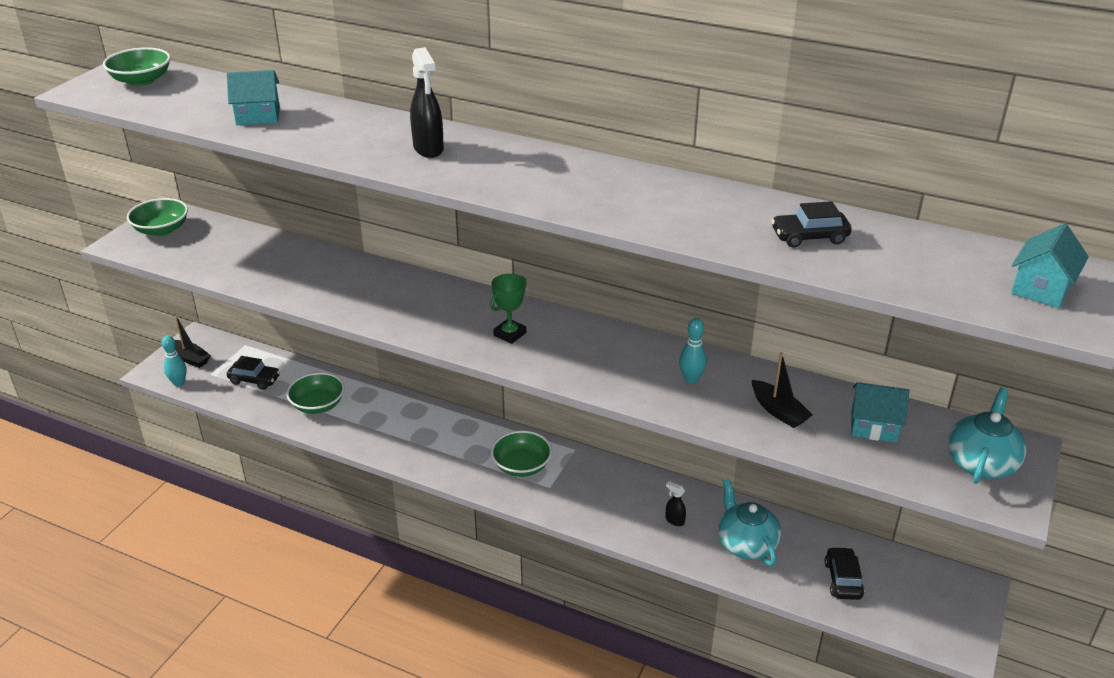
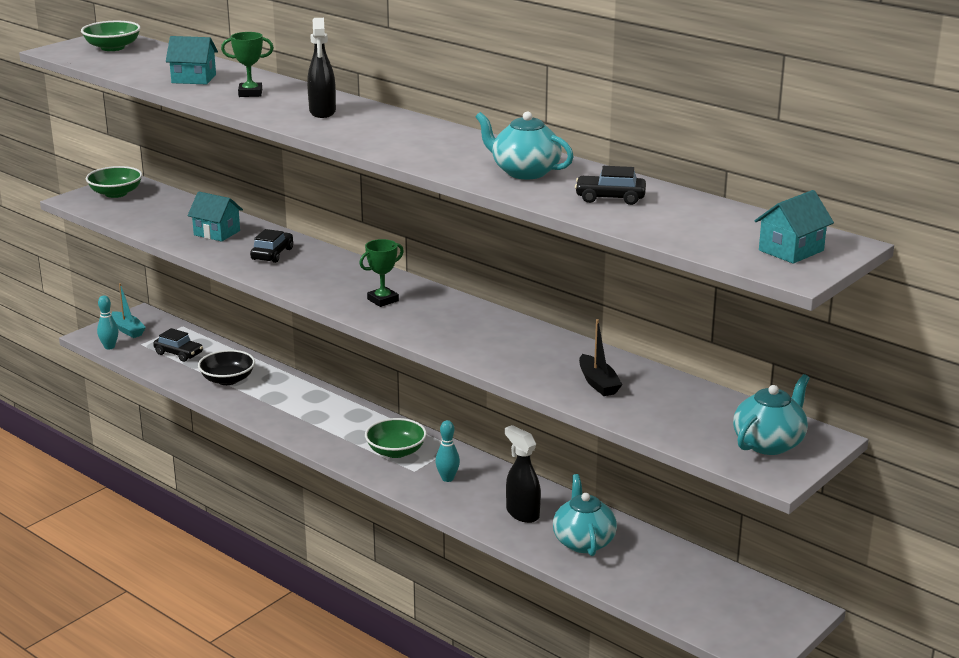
camera: 15 degrees right, 10 degrees down
(190, 358) = (128, 330): black boat -> turquoise boat
(318, 405) = (227, 380): green bowl -> black bowl
(333, 130) = (250, 93): none -> green trophy
(674, 520) = (522, 513): black spray bottle -> black spray bottle, size x1.90
(691, 379) = (530, 351): turquoise bowling pin -> turquoise bowling pin (447, 478)
(697, 210) = (524, 172): none -> turquoise teapot
(842, 580) = (665, 583): black car -> black car (272, 254)
(873, 426) = (683, 405): turquoise house -> turquoise house (217, 233)

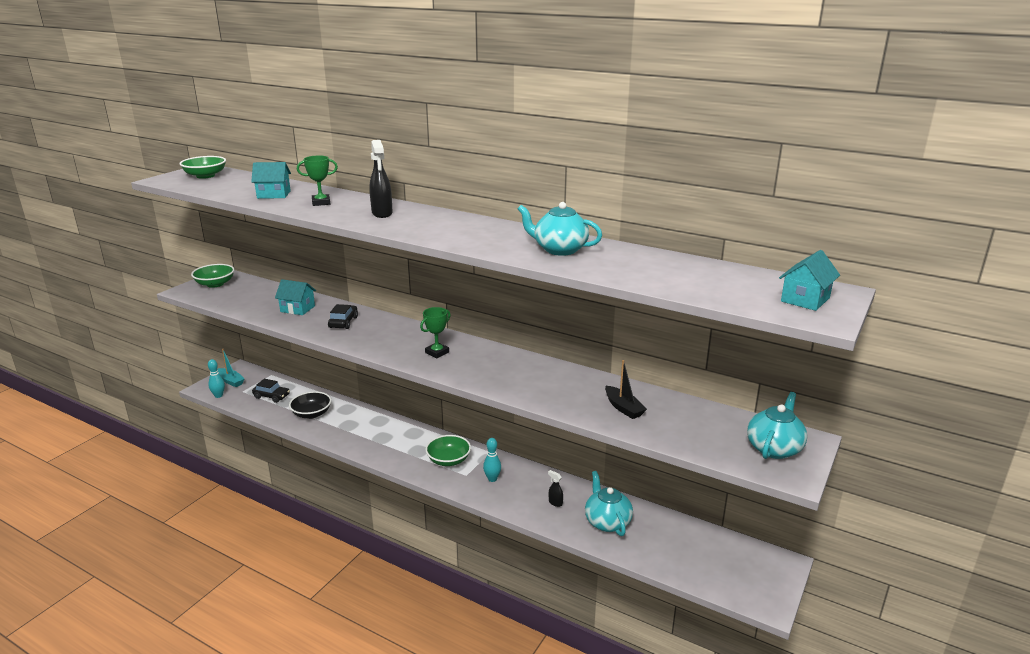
camera: 10 degrees left, 0 degrees up
(522, 513) = (555, 503): black spray bottle -> black spray bottle, size x0.53
(610, 198) = (637, 266): black car -> none

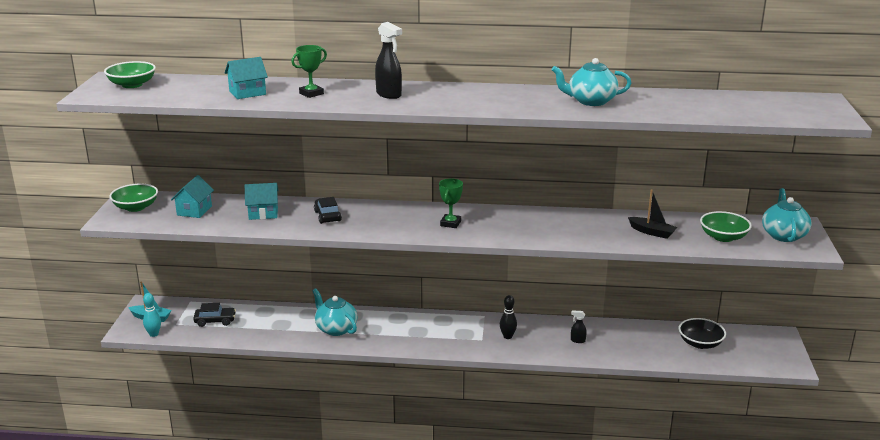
camera: 25 degrees left, 0 degrees up
(311, 414) = (277, 326): black bowl -> black bowl (700, 343)
(448, 460) = (454, 332): green bowl -> green bowl (723, 237)
(492, 479) = (507, 336): turquoise bowling pin -> black bowling pin
(607, 522) = (631, 343): turquoise teapot -> turquoise teapot (336, 329)
(805, 299) = (810, 108): turquoise house -> turquoise house (194, 211)

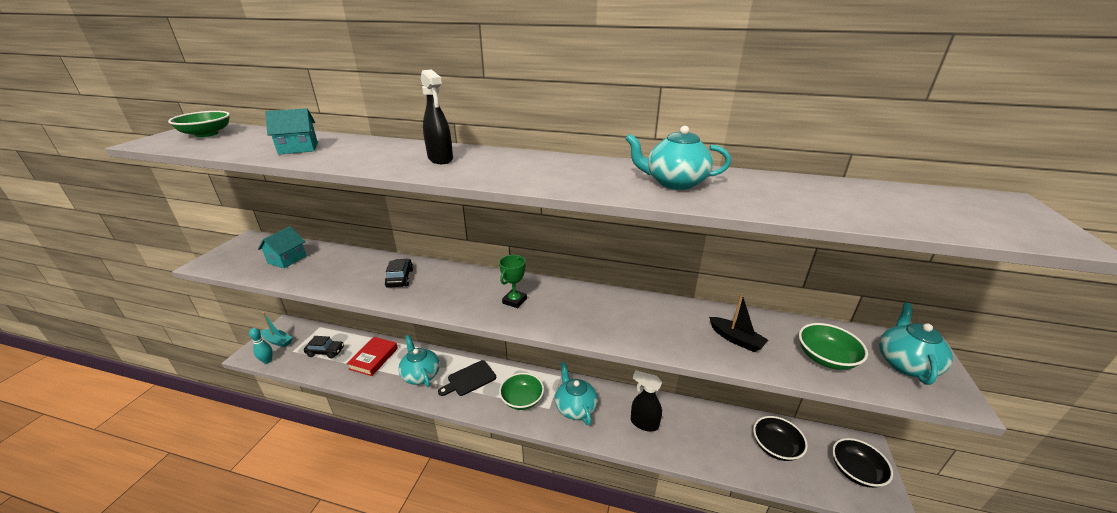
camera: 10 degrees right, 5 degrees up
(136, 207) = (242, 251): green bowl -> green bowl (522, 399)
(263, 213) = (344, 269): turquoise house -> none
(274, 321) = (373, 358): none -> red book
(311, 93) = (361, 153): green trophy -> none
(390, 327) = (469, 379): none -> black cutting board
(507, 336) = (575, 407): black bowling pin -> turquoise teapot
(577, 340) = (644, 423): black spray bottle -> black spray bottle, size x1.90
(769, 351) = (855, 471): none -> black bowl

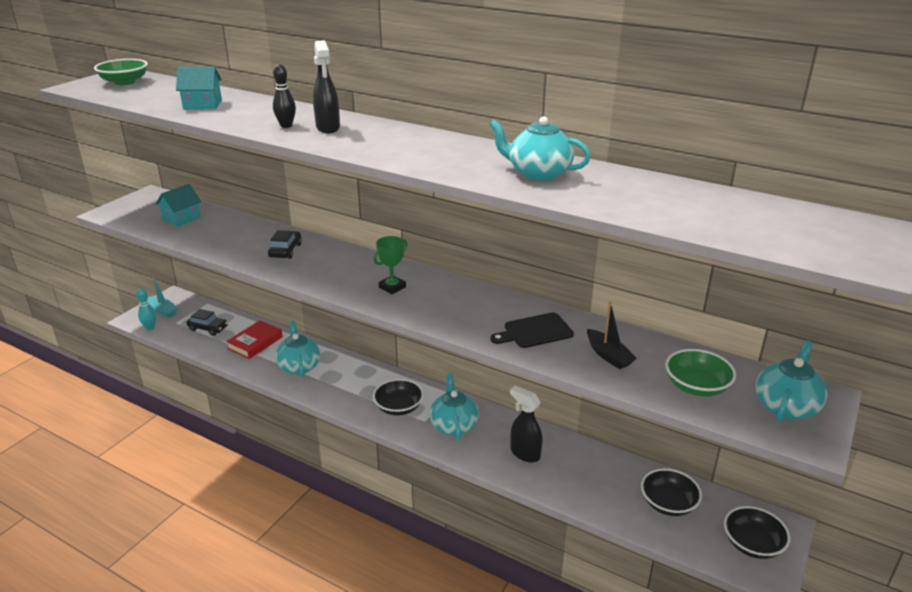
camera: 15 degrees right, 0 degrees up
(396, 161) = (286, 126): none -> black bowling pin
(469, 379) = (349, 379): black cutting board -> black cutting board (535, 331)
(522, 399) = (398, 407): green bowl -> black bowl

